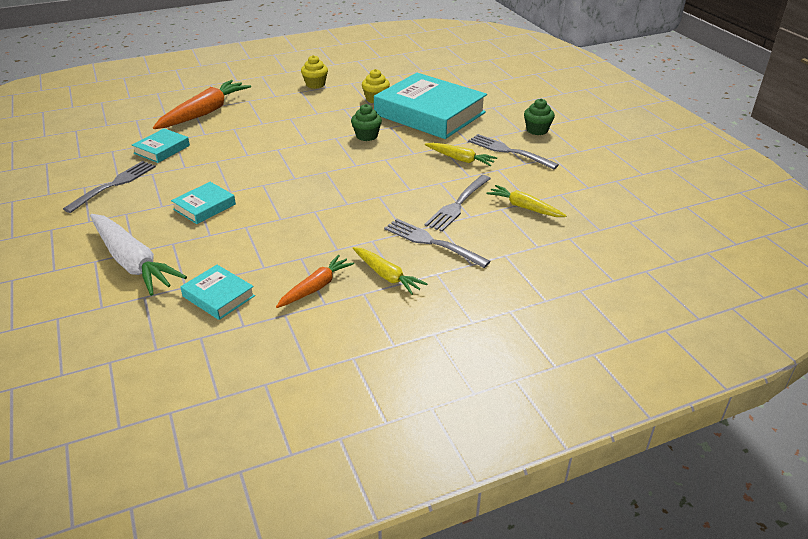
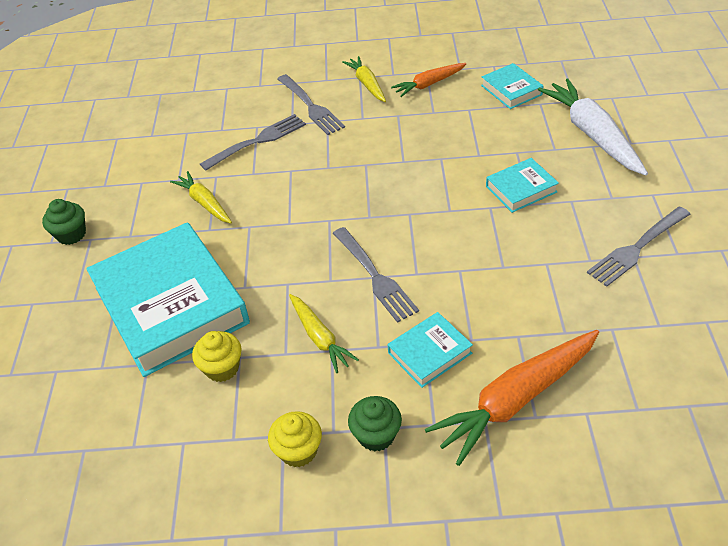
camera: 155 degrees left, 10 degrees up
(162, 149) = (581, 310): turquoise book -> turquoise book (429, 353)
(367, 136) = (287, 273): green cupcake -> green cupcake (376, 435)
(509, 151) = (140, 204): grey fork -> grey fork (374, 276)
(524, 207) = (199, 126): yellow carrot -> yellow carrot (320, 337)

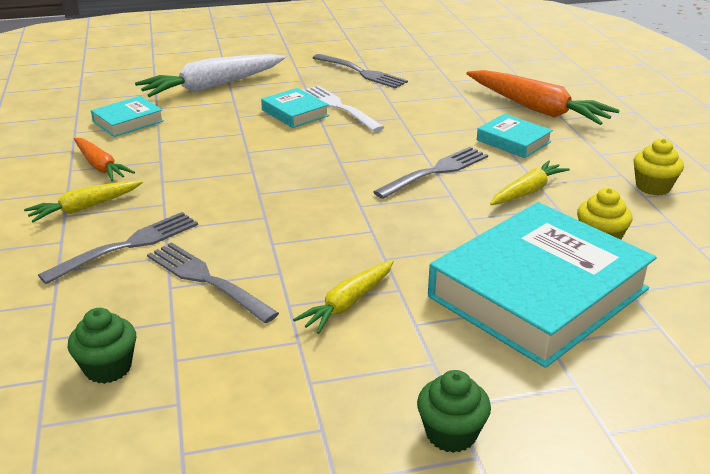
camera: 105 degrees left, 15 degrees down
(376, 435) = (610, 156): green cupcake -> green cupcake (108, 368)
(532, 222) = (339, 107): none -> white fork

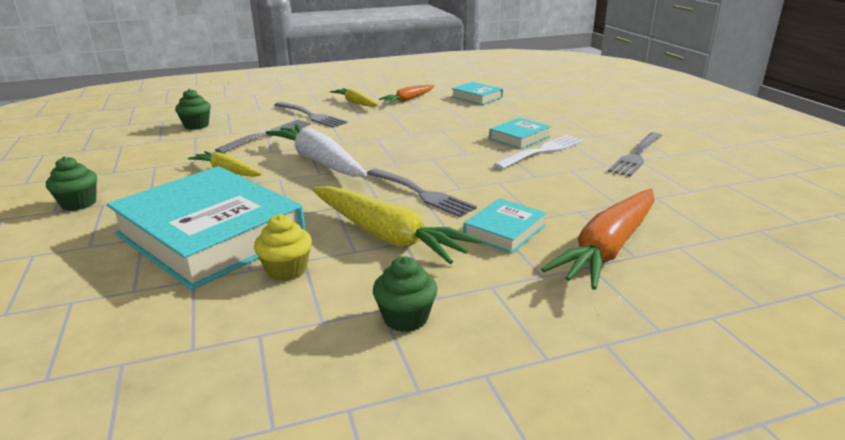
camera: 85 degrees right, 5 degrees down
(212, 86) = (555, 110): white carrot -> white carrot (319, 161)
(527, 191) = (387, 236): yellow carrot -> yellow carrot, size x1.76
(653, 187) = (406, 318): yellow cupcake -> green cupcake

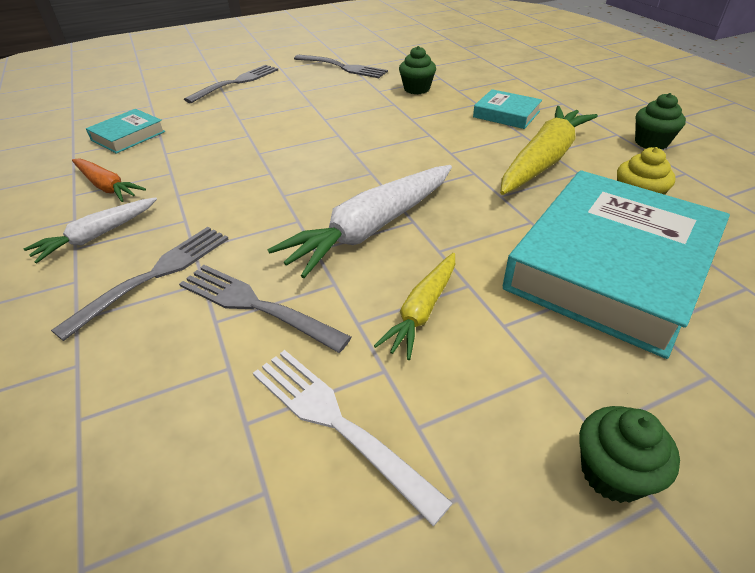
camera: 95 degrees left, 15 degrees up
(196, 125) = (162, 451): green cupcake -> green cupcake (416, 89)
(355, 103) = (97, 236): yellow carrot -> white carrot
(420, 193) = (449, 152): grey fork -> grey fork (236, 83)
(519, 138) = (293, 110): turquoise book -> none
(542, 152) = (334, 100): white fork -> white fork (338, 424)
(608, 248) = (511, 83): orange carrot -> none

